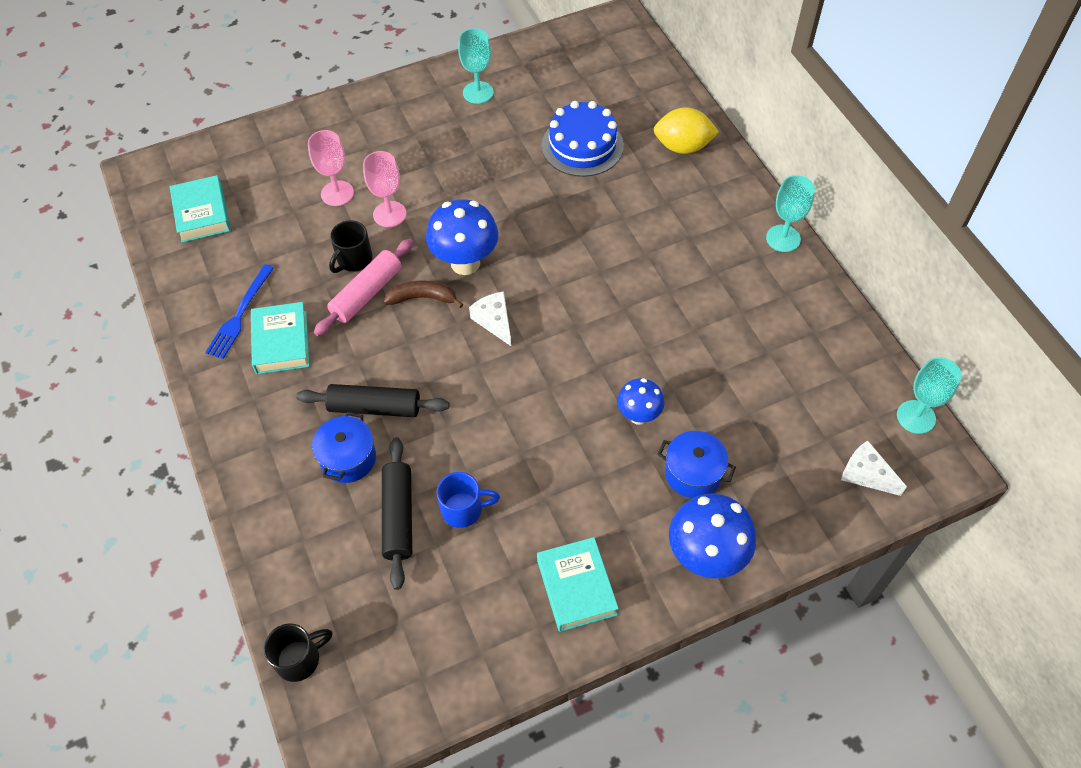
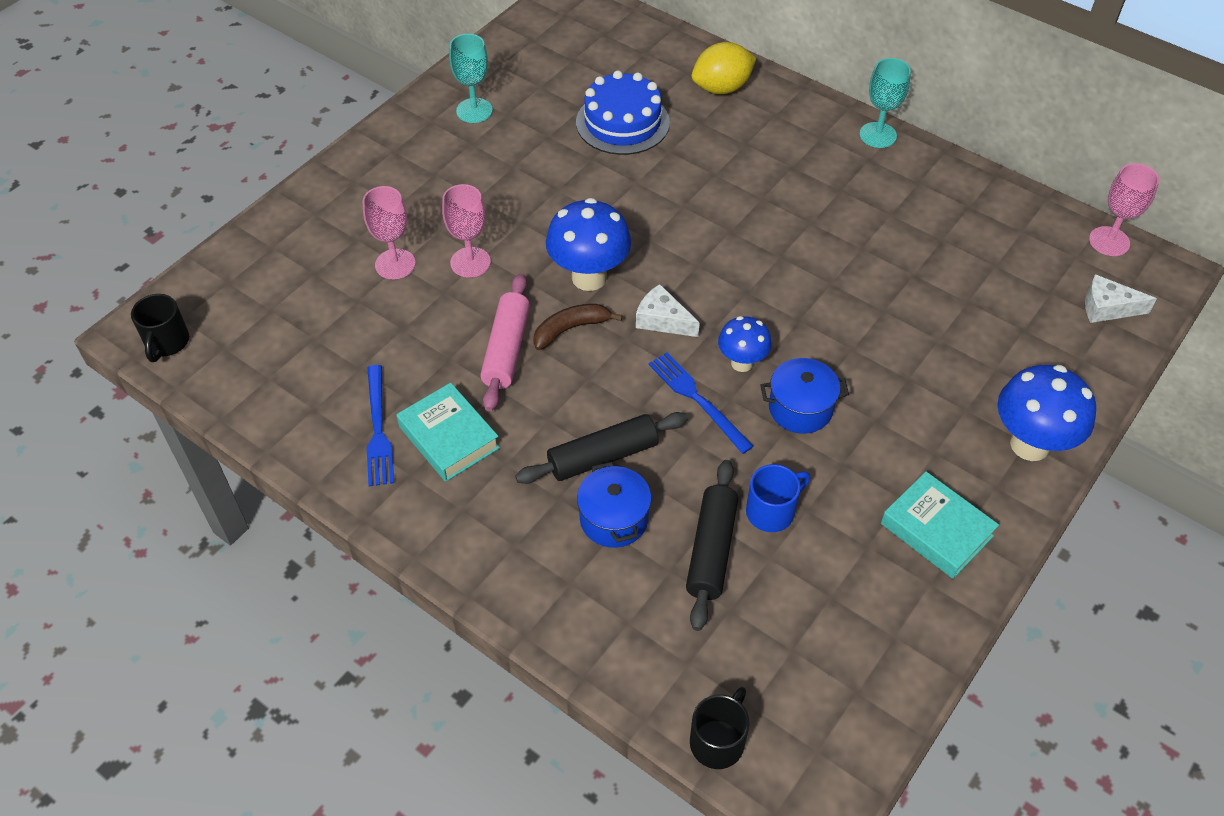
camera: 30 degrees left, 5 degrees down
(202, 213) = (250, 345): turquoise book -> none
(353, 260) = (465, 322): black mug -> black mug (167, 343)
(398, 516) = (711, 550): black rolling pin -> black rolling pin turned 45 degrees clockwise
(474, 396) = (697, 399): none -> blue fork
(638, 416) = (871, 347): blue mushroom -> blue mushroom (742, 363)
(693, 473) = (960, 376): blue pot -> blue pot (800, 408)
(916, 417) = (1109, 241): turquoise goblet -> pink goblet

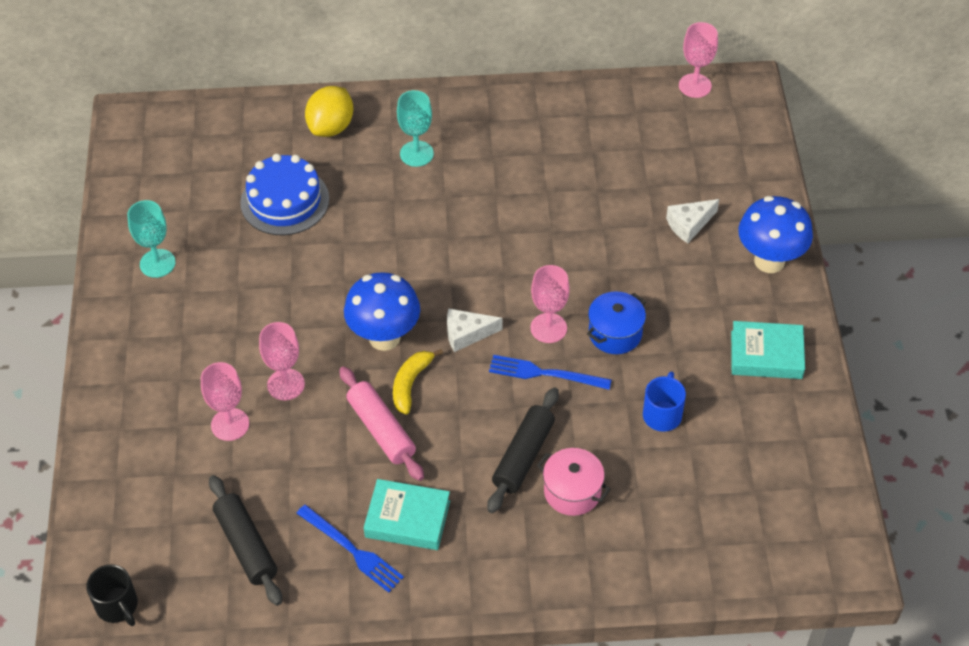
camera: 40 degrees left, 0 degrees up
(571, 329) = (410, 384): brown banana -> yellow banana
(614, 519) = (572, 491): blue pot -> pink pot
(711, 550) = (650, 466): black rolling pin -> black rolling pin (246, 546)
(718, 741) = (766, 577): black mug -> none
(742, 363) = (548, 328): blue mushroom -> pink goblet
(878, 135) = (478, 97): turquoise goblet -> turquoise goblet (416, 154)
(1107, 308) = (733, 135): white cheese -> white cheese (689, 224)

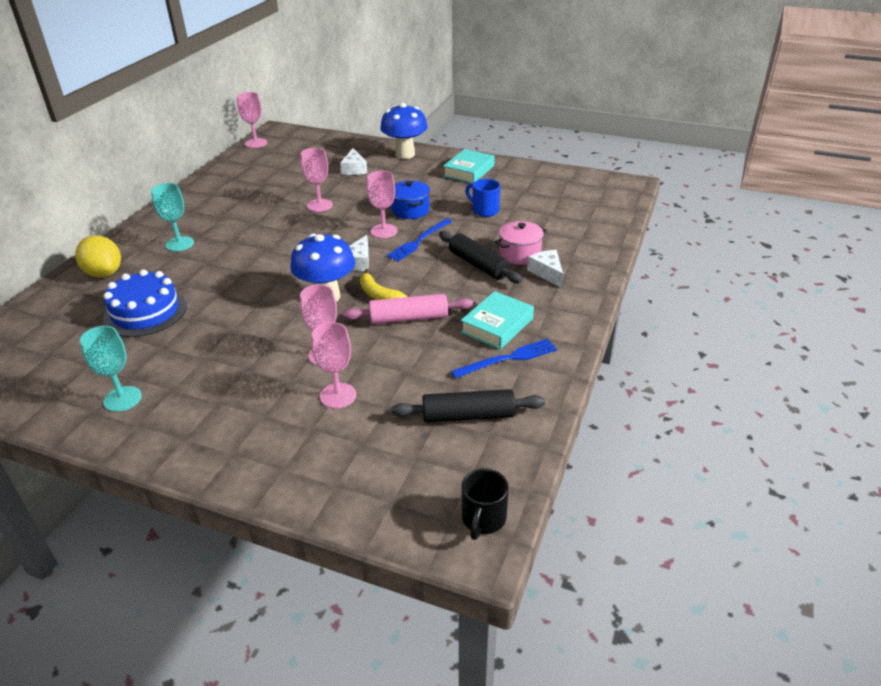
camera: 65 degrees left, 15 degrees down
(118, 606) = (483, 519): black mug -> black mug turned 120 degrees clockwise
(543, 535) = (547, 273): none -> white cheese
(572, 235) = (319, 205): none -> pink goblet

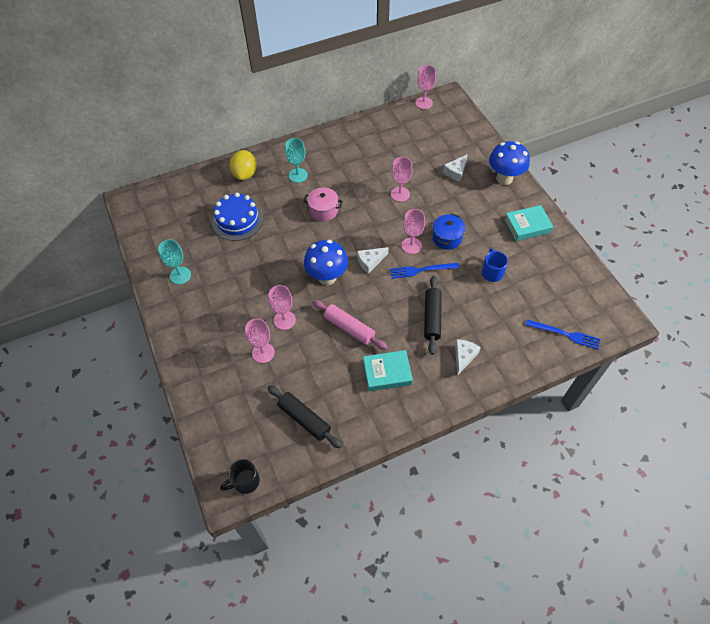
camera: 45 degrees right, 20 degrees up
(379, 295) = (353, 298): yellow banana -> none
(508, 359) = (365, 401): blue fork -> blue fork (565, 334)
(520, 254) = (467, 328): pink pot -> pink pot (323, 210)

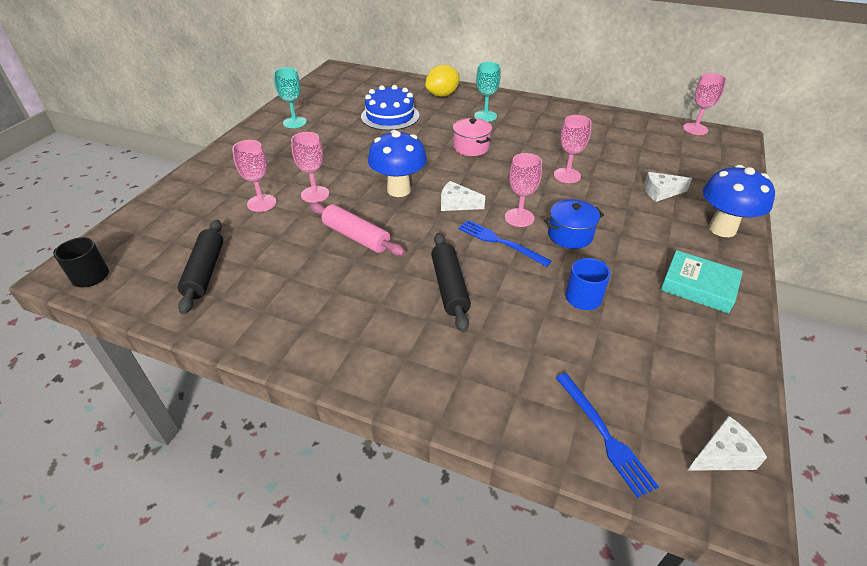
camera: 45 degrees right, 15 degrees down
(349, 328) = (356, 237): pink rolling pin -> pink rolling pin turned 45 degrees counterclockwise
(387, 373) = (330, 296): turquoise book -> none
(432, 318) = (449, 287): black rolling pin -> black rolling pin turned 60 degrees counterclockwise
(463, 357) = (430, 348): white cheese -> white cheese (722, 454)

